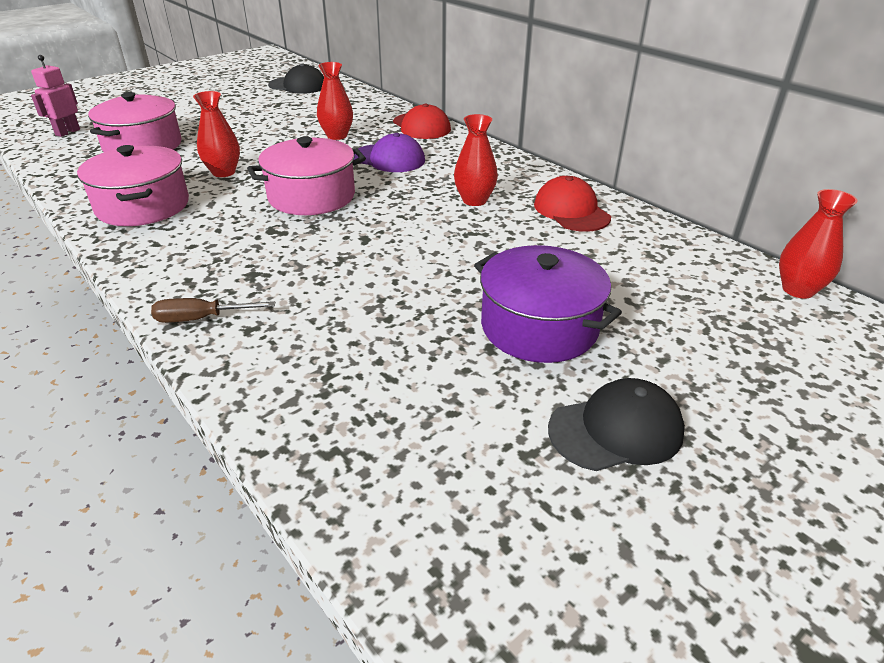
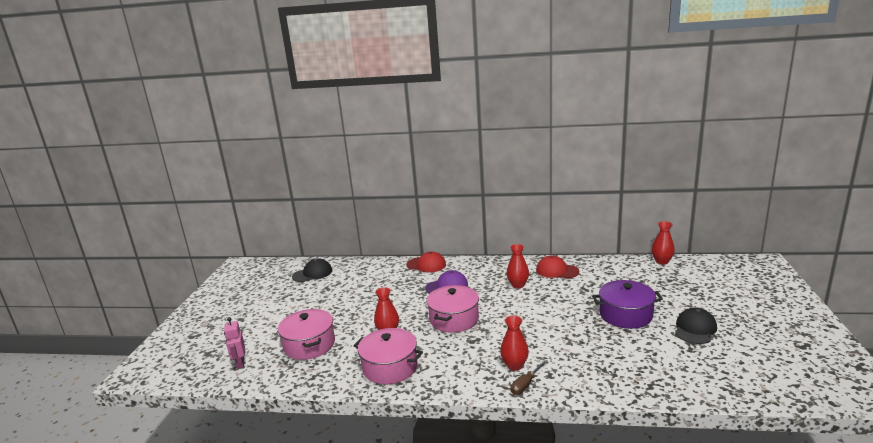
camera: 40 degrees left, 15 degrees down
(337, 136) = (398, 288): red vase -> red vase (514, 365)

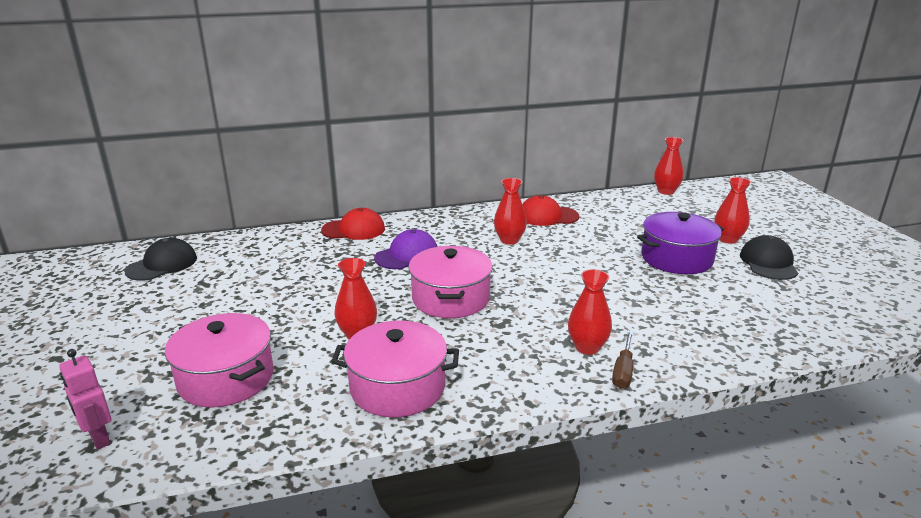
camera: 25 degrees left, 5 degrees up
(678, 306) = (728, 239): none -> red vase

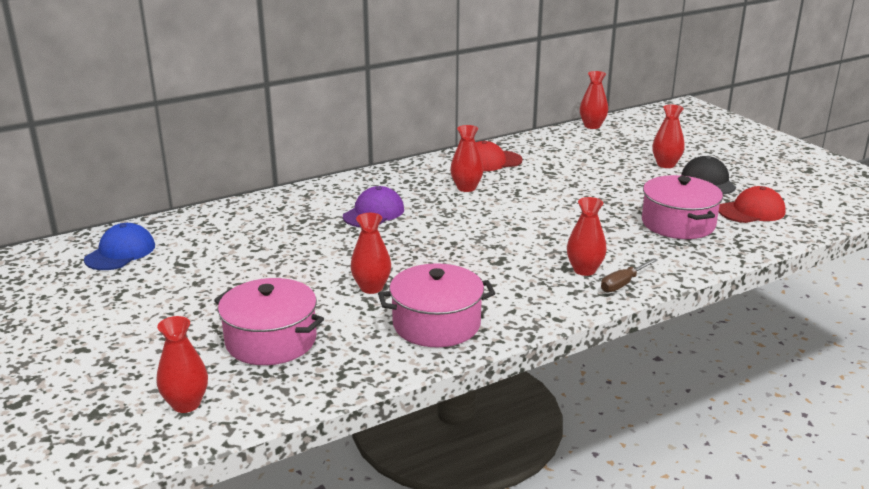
camera: 15 degrees left, 0 degrees up
(98, 438) = (186, 404): pink robot -> red vase
(162, 264) = (120, 252): black cap -> blue cap
(353, 229) = (303, 195): red cap -> red cap (751, 211)
(450, 298) = (440, 246): pink pot -> pink pot (678, 223)
(623, 371) = (623, 284): brown screwdriver -> brown screwdriver turned 45 degrees clockwise
(676, 258) = (628, 186): purple pot -> none

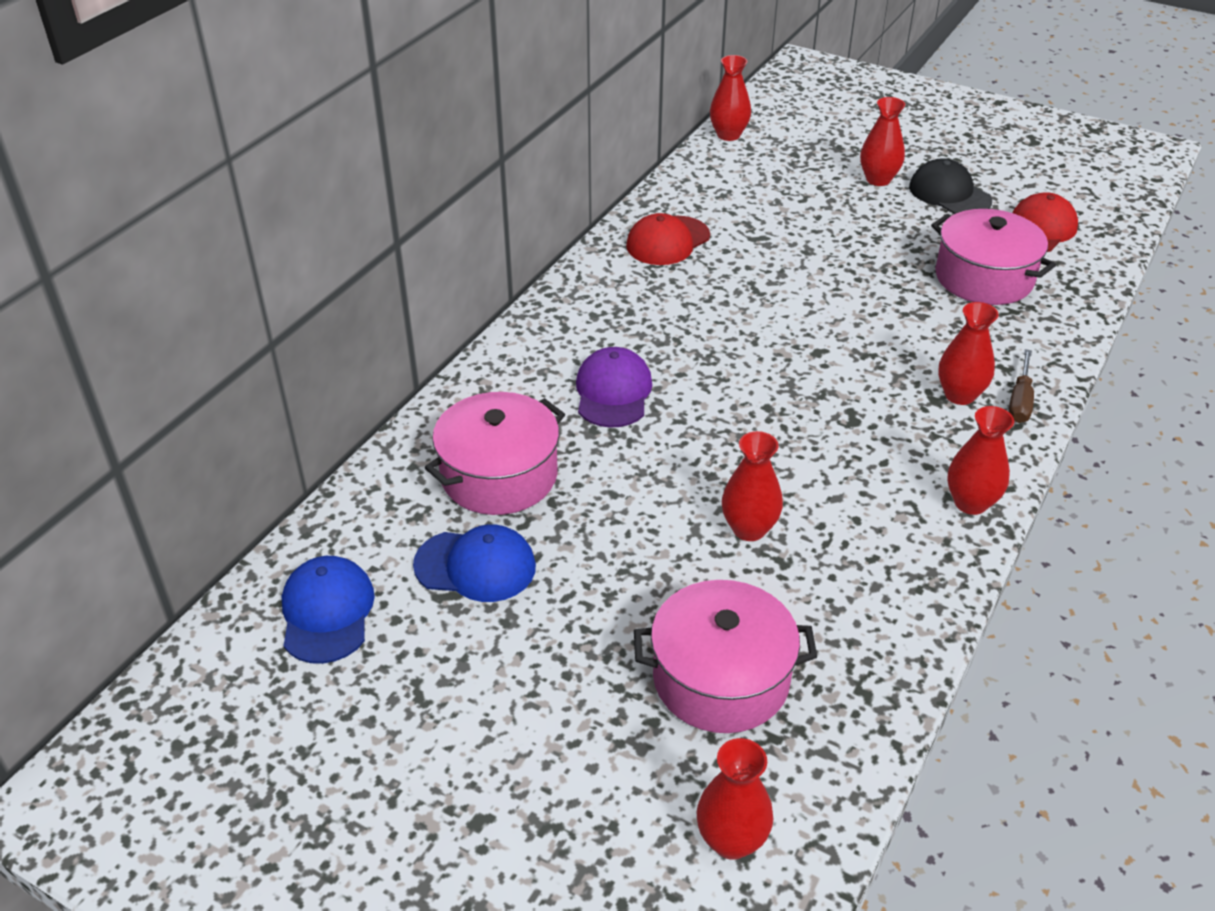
camera: 30 degrees left, 15 degrees up
(210, 257) = (475, 566): none -> blue cap
(436, 324) = (887, 556): pink pot -> pink pot (499, 475)
(466, 188) = (685, 302): red vase -> red vase (970, 503)

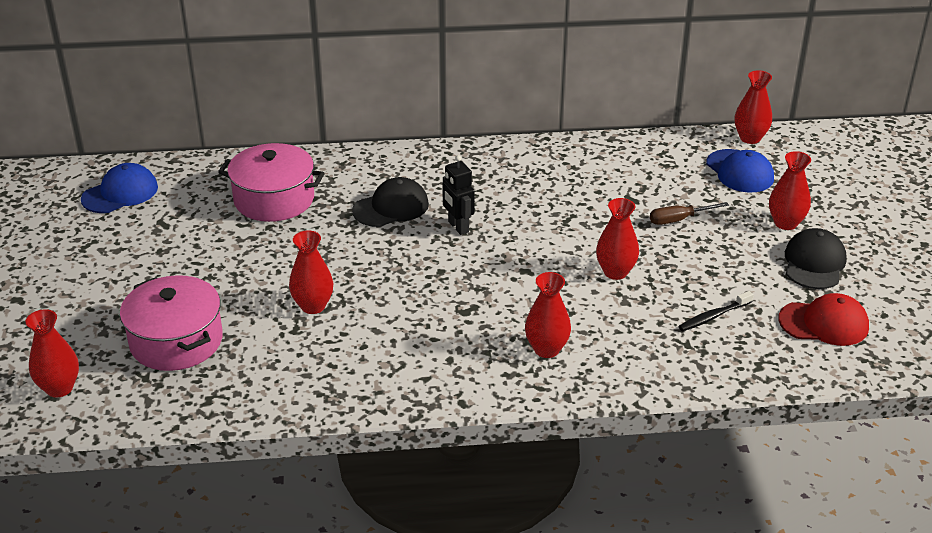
camera: 55 degrees right, 5 degrees down
(475, 566) = (193, 223): blue cap -> blue cap (739, 171)
(613, 392) = (391, 207): purple cap -> black cap
(667, 241) = (578, 165): red cap -> none
(698, 362) = (458, 227): none -> black robot
(970, 503) = (428, 390): red vase -> red vase (615, 272)
(984, 278) = (714, 316): pink pot -> black toothbrush
(1020, 401) = (572, 380): brown screwdriver -> brown screwdriver (678, 220)

